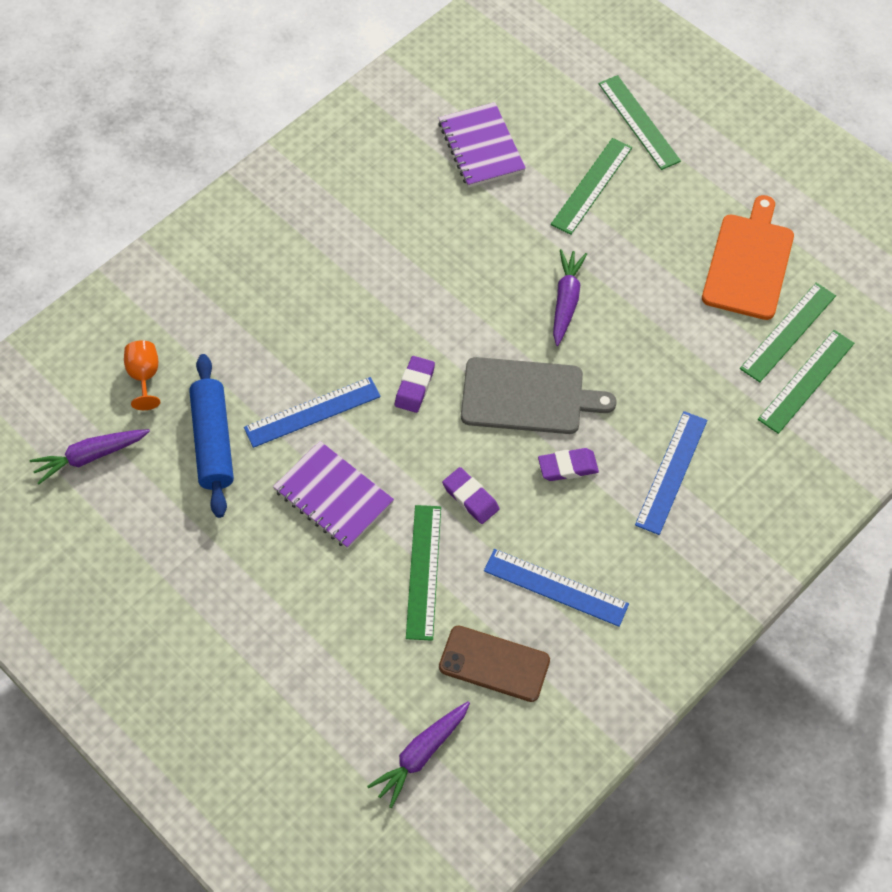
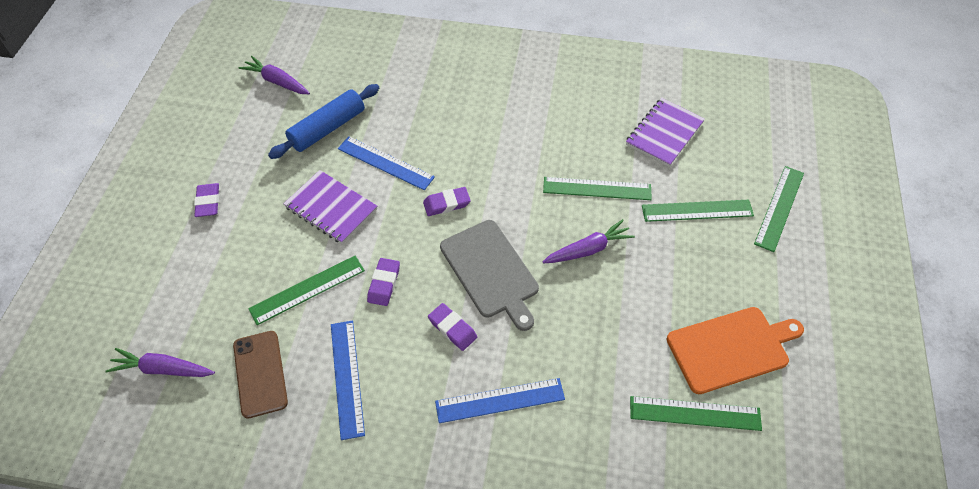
camera: 55 degrees right, 5 degrees down
(144, 376) = (349, 74): orange goblet -> none
(224, 615) = (208, 202): none -> purple eraser
(333, 496) = (331, 208): purple notebook -> purple notebook turned 60 degrees counterclockwise
(806, 381) = (661, 453): green ruler -> green ruler (597, 188)

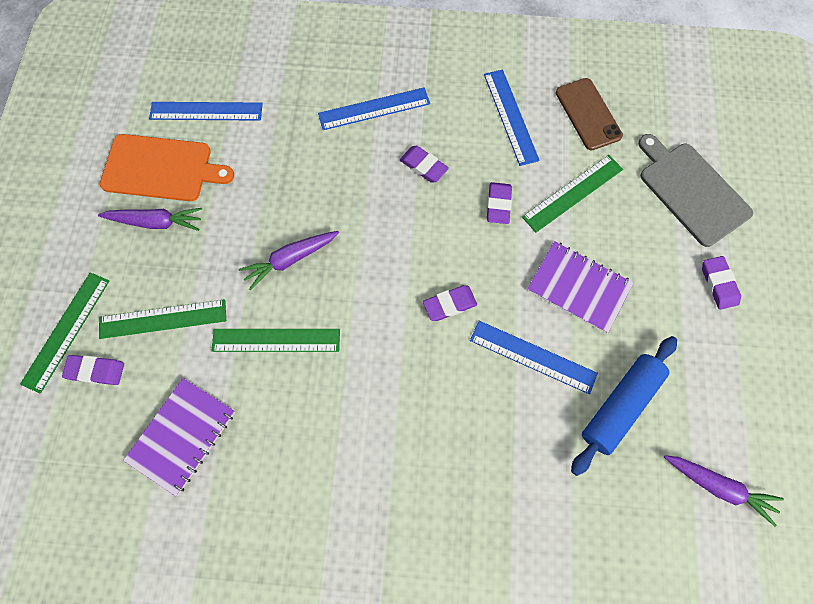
camera: 175 degrees right, 15 degrees up
(163, 369) = (675, 111): purple carrot -> purple carrot (156, 222)
(491, 271) = (392, 227): grey cutting board -> grey cutting board (691, 191)
(695, 413) = (206, 111): green ruler -> blue ruler
(731, 348) = (161, 168): orange cutting board -> orange cutting board turned 150 degrees counterclockwise
(744, 178) = (96, 370): none -> purple eraser

